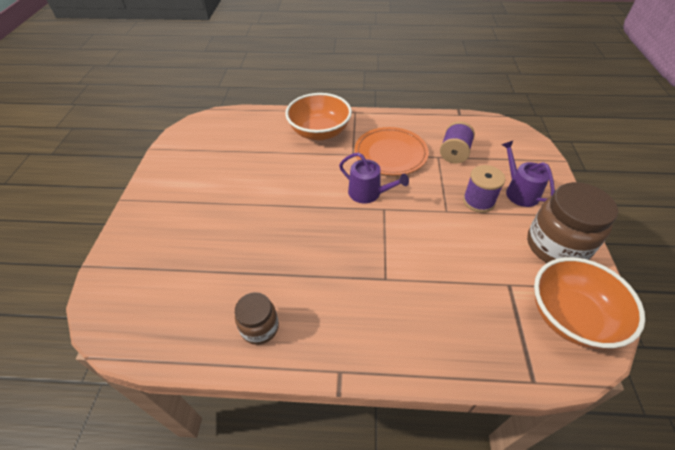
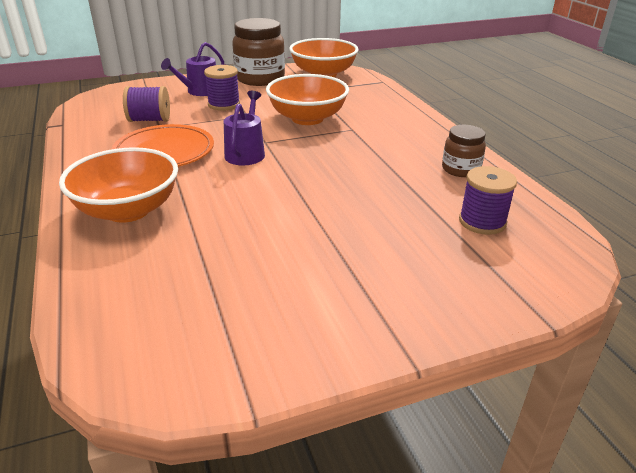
camera: 115 degrees left, 15 degrees down
(183, 293) = (482, 222): none -> purple spool
(424, 252) = (307, 118): none -> orange bowl

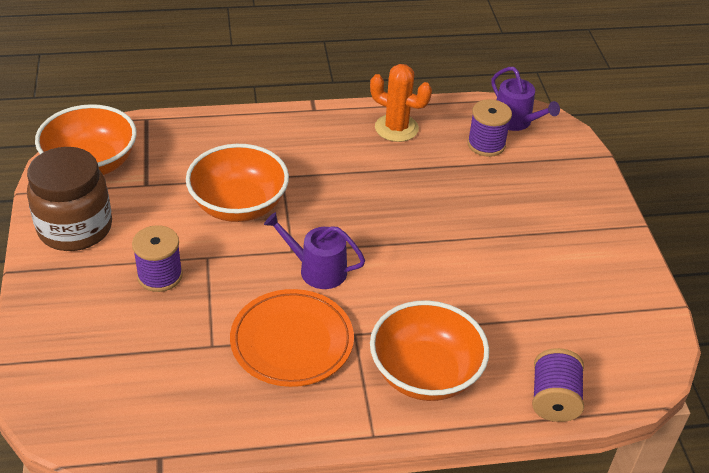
camera: 80 degrees left, 10 degrees up
(149, 120) = (184, 355): purple spool -> purple spool (553, 399)
(200, 91) = (95, 297): purple watering can -> purple watering can (515, 121)
(460, 169) = (396, 128): brown jar -> orange cactus

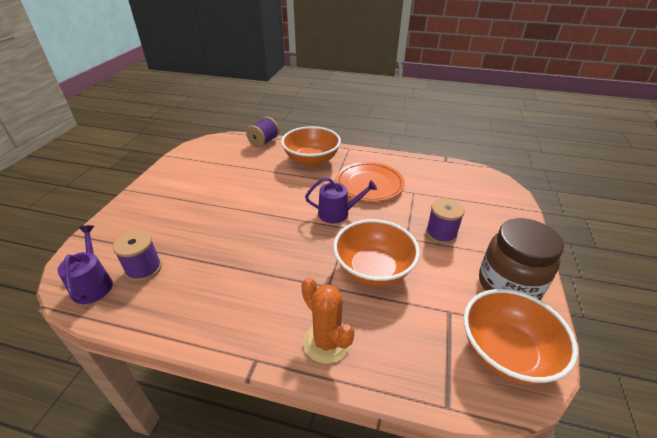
camera: 155 degrees left, 5 degrees down
(317, 270) = (337, 213): purple watering can -> purple watering can turned 45 degrees counterclockwise
(396, 128) = (197, 308): orange cactus -> orange cactus (326, 342)

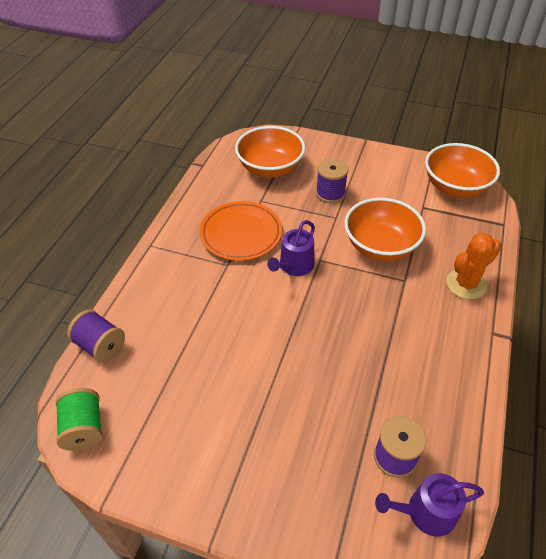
camera: 85 degrees left, 10 degrees up
(210, 144) = (84, 428): none -> green spool
(311, 160) = (172, 286): orange bowl -> orange bowl (270, 168)
(337, 213) = (294, 266): purple watering can -> purple watering can turned 150 degrees counterclockwise
(508, 285) = (391, 169): brown jar -> none

